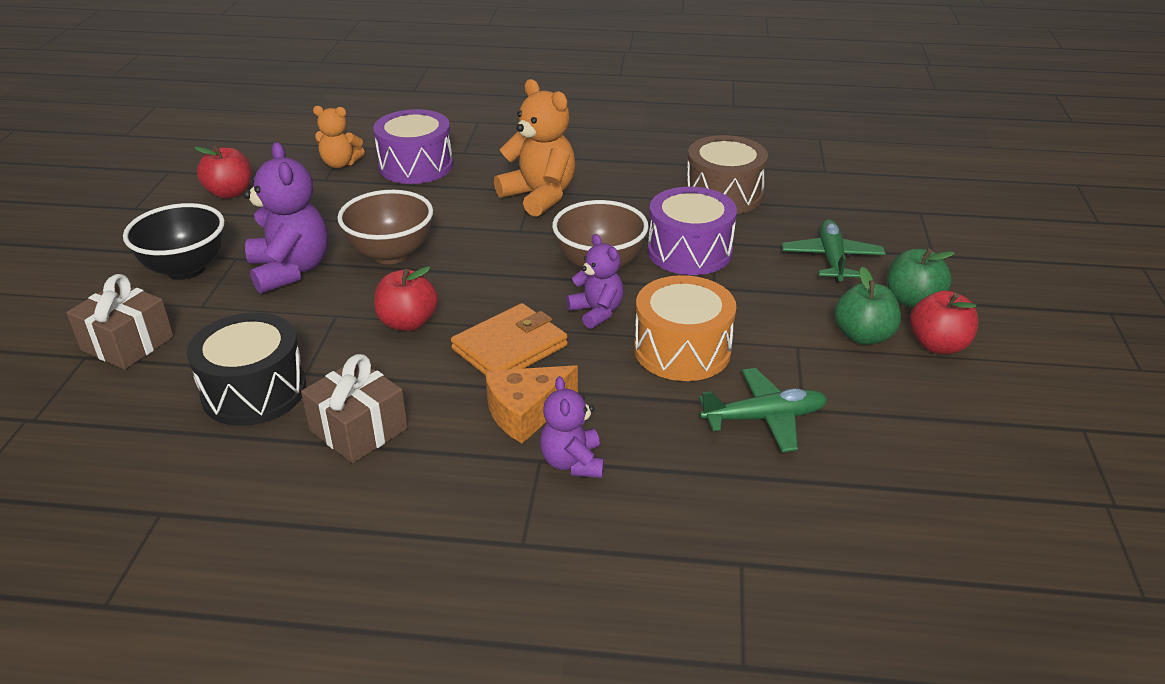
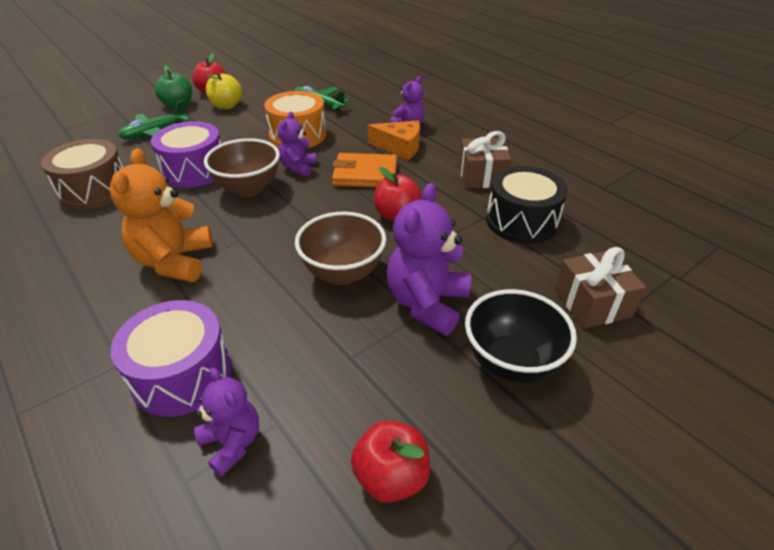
camera: 135 degrees left, 5 degrees up
(340, 164) = (232, 442): orange teddy bear -> purple teddy bear
(863, 336) = (226, 106): green apple -> yellow apple

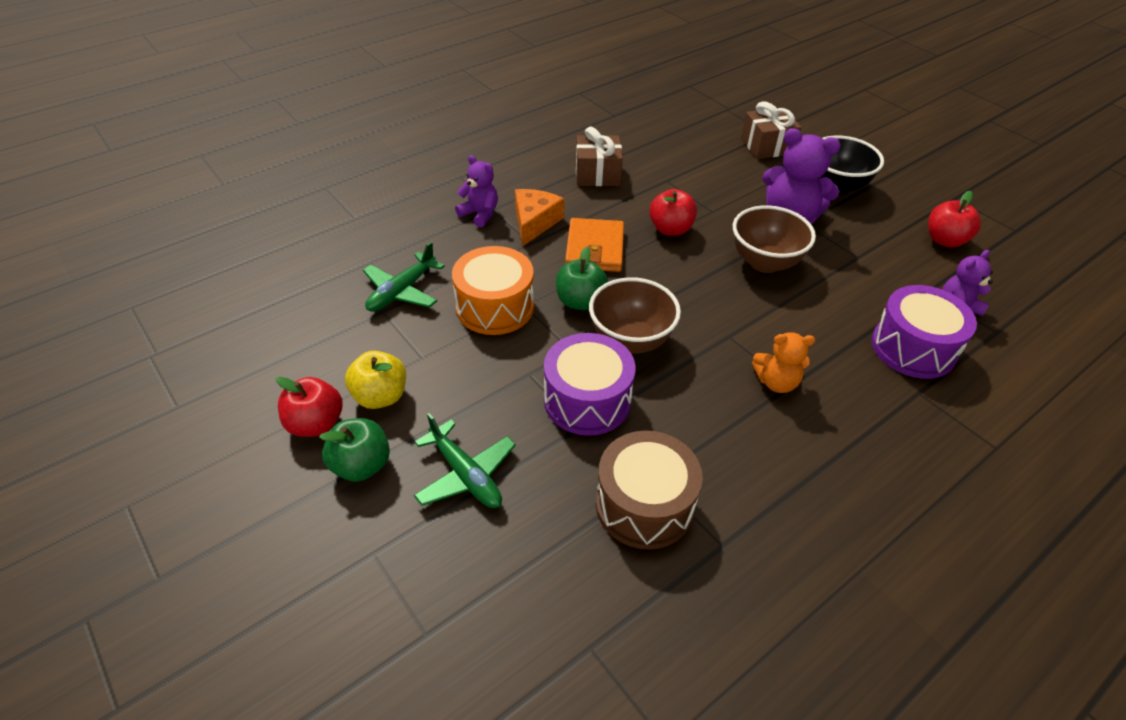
camera: 90 degrees left, 5 degrees up
(174, 261) = (776, 382): orange teddy bear -> orange teddy bear, size x0.60
(298, 167) = (580, 301): purple teddy bear -> green apple
(521, 221) = (671, 161): black drum -> none

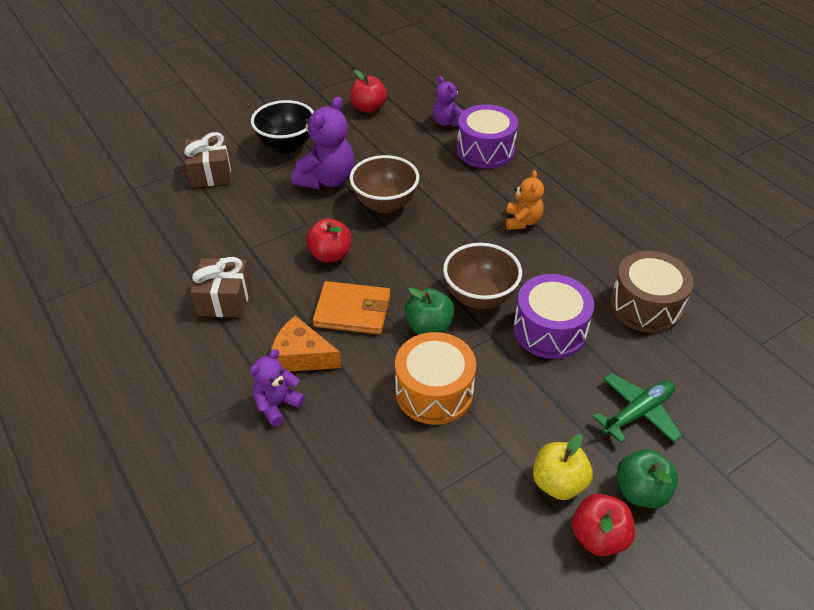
camera: 85 degrees left, 0 degrees up
(401, 291) = (406, 475): green plane -> none

